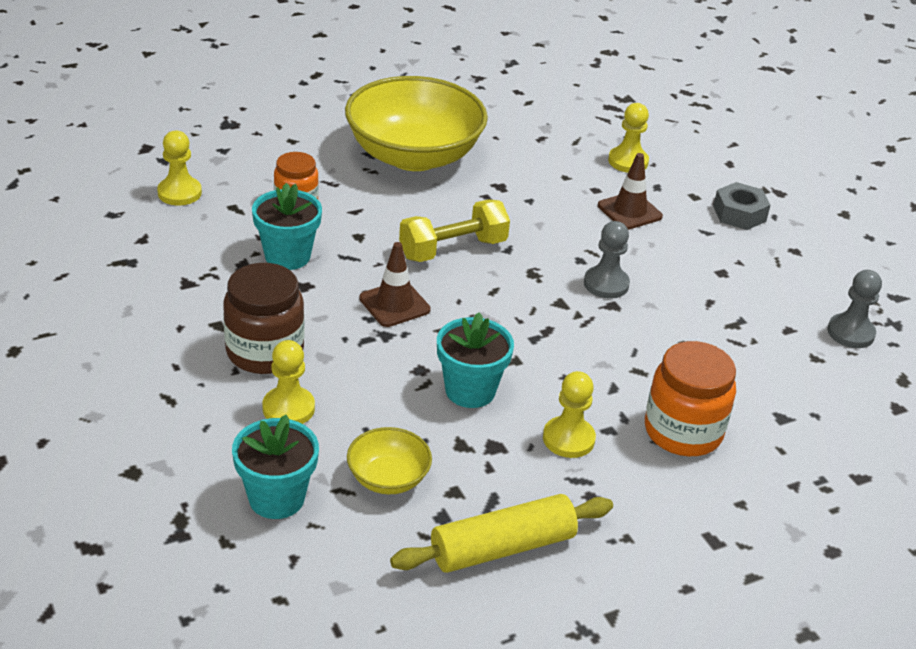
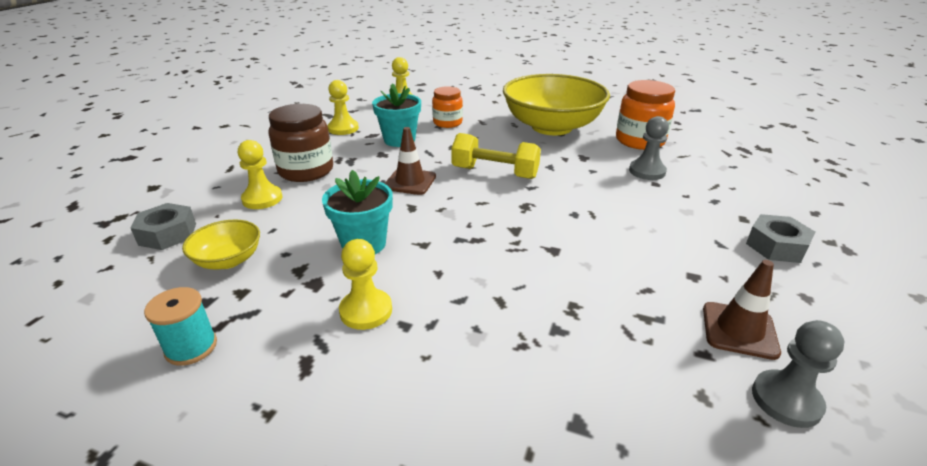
camera: 50 degrees right, 5 degrees down
(276, 498) = (167, 234): turquoise flower pot -> grey nut
(502, 547) = (191, 347): yellow rolling pin -> turquoise spool
(606, 284) = (570, 235): grey pawn -> grey pawn (647, 171)
(628, 161) = (710, 179): yellow pawn -> yellow pawn (343, 128)
(629, 211) = (665, 204): brown traffic cone -> brown traffic cone (739, 330)
(683, 431) = (459, 367): orange jar -> orange jar (640, 141)

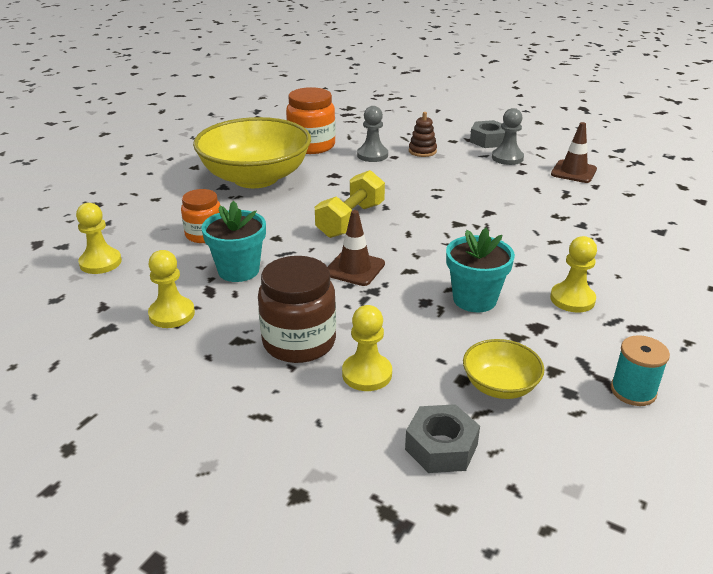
camera: 80 degrees left, 0 degrees up
(687, 199) = (422, 151): none -> brown stacking toy
(786, 400) = (625, 175): grey pawn -> grey pawn (507, 158)

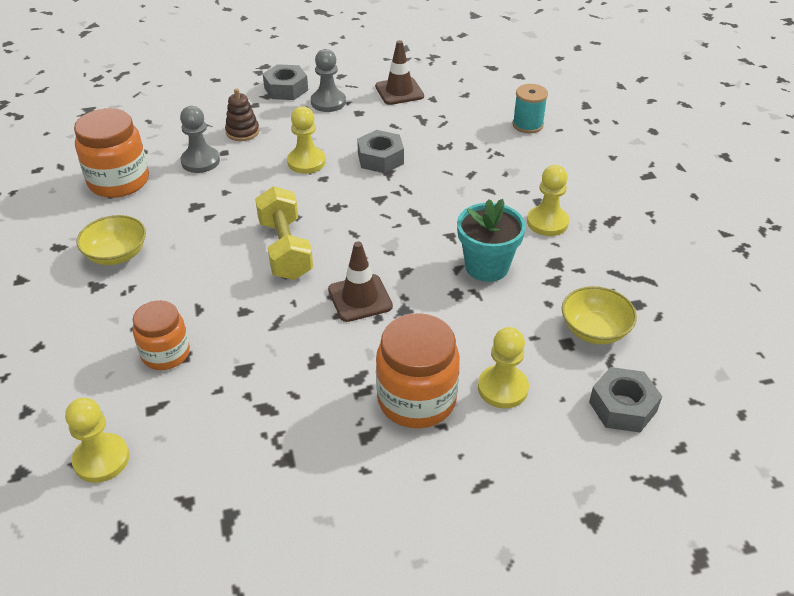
camera: 45 degrees left, 10 degrees up
(172, 314) = (269, 457): yellow pawn -> yellow pawn (306, 162)
(238, 270) = (261, 369): turquoise flower pot -> none
(255, 178) = (116, 254): yellow bowl -> yellow bowl, size x0.45
(299, 342) = (416, 400): brown jar -> orange jar
(495, 202) = (380, 158): none -> grey nut
(633, 391) = (667, 275): turquoise spool -> turquoise spool (527, 125)

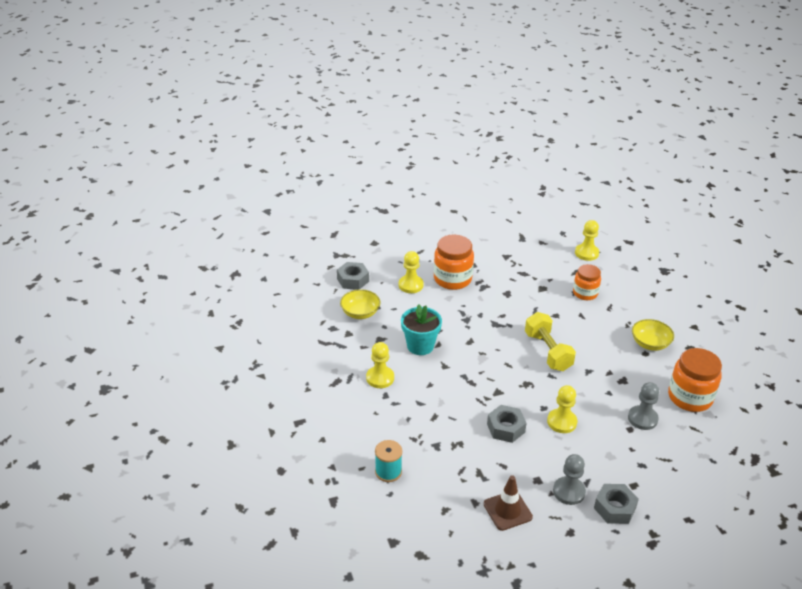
camera: 175 degrees right, 5 degrees down
(242, 132) = (626, 451): brown stacking toy -> none
(360, 298) = (493, 324): brown traffic cone -> none

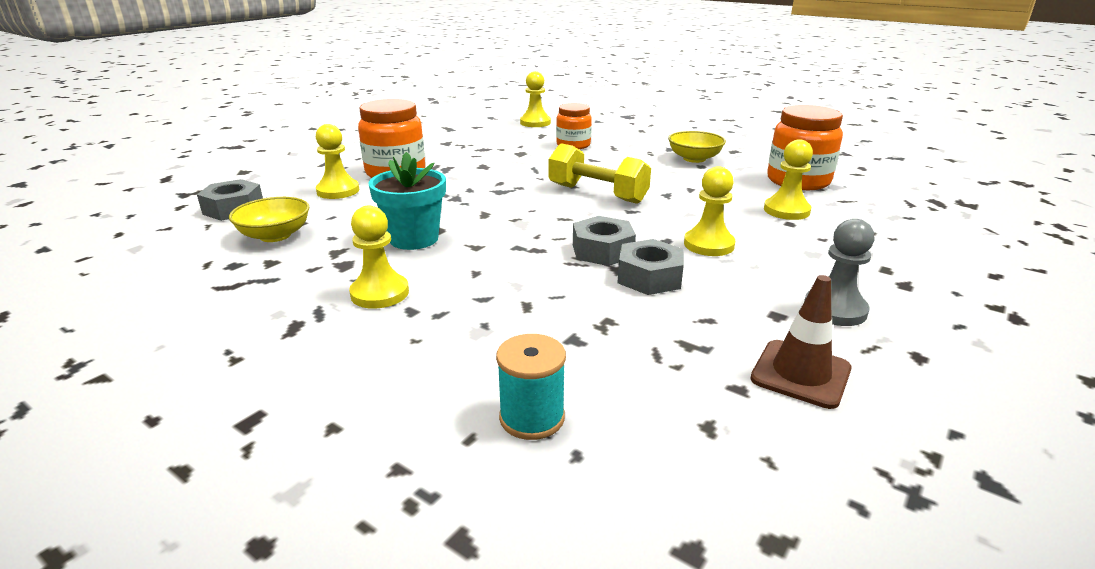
camera: 35 degrees left, 10 degrees down
(614, 508) = (912, 301): grey nut -> grey nut (602, 251)
(642, 419) = (786, 211): grey pawn -> yellow pawn

